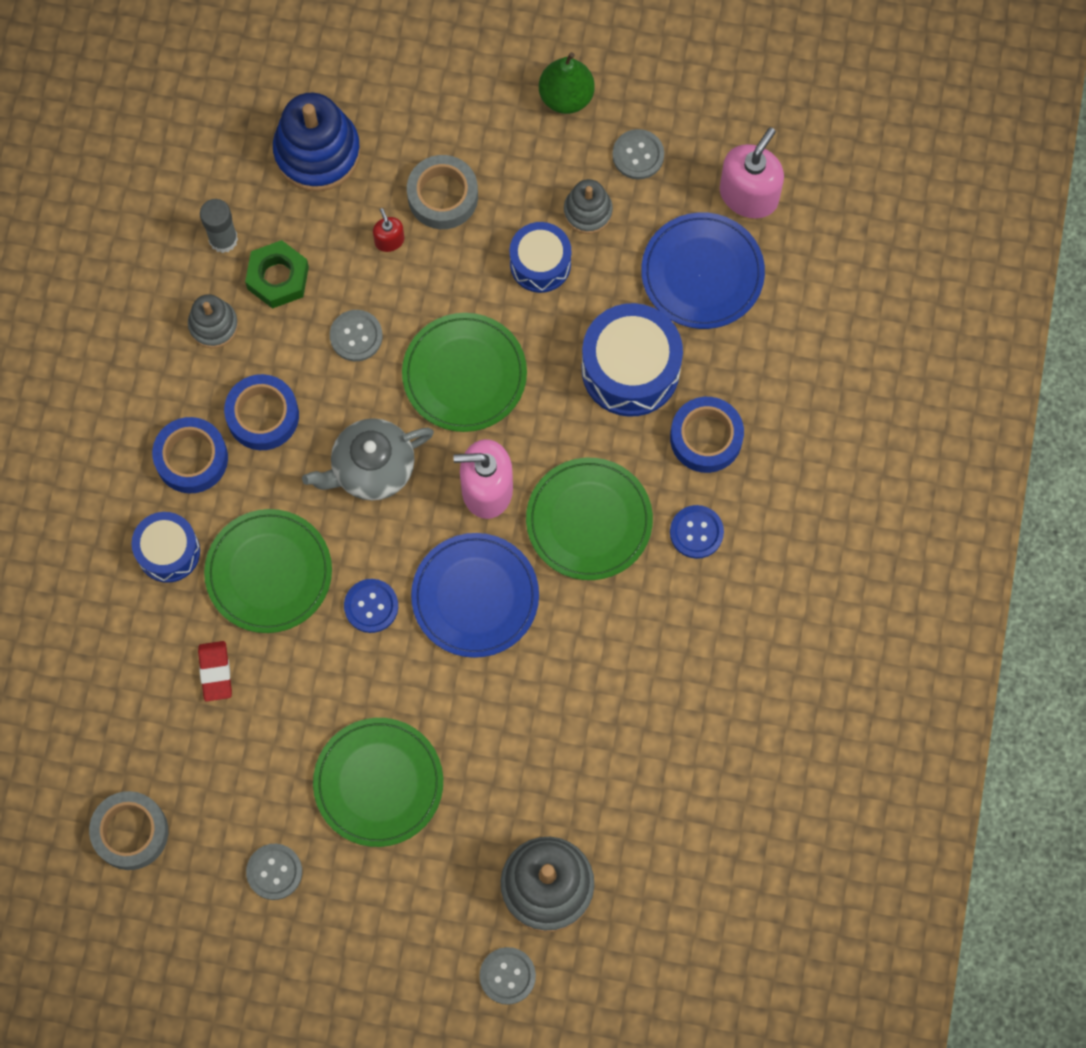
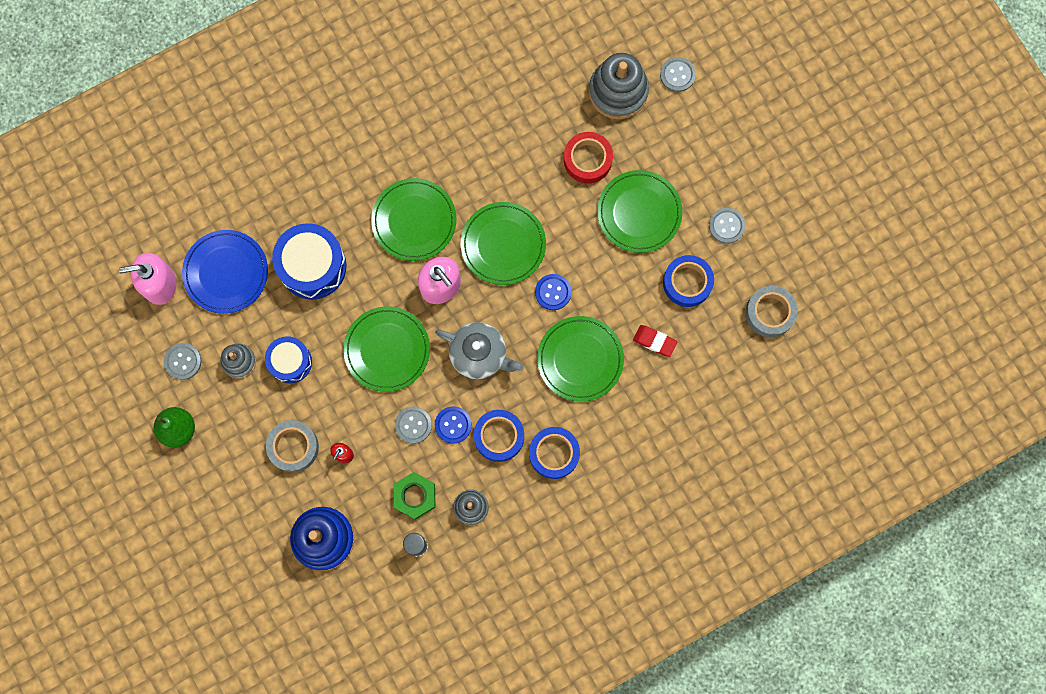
camera: 130 degrees left, 5 degrees up
(168, 552) = (614, 421): blue drum -> none
(215, 672) = (654, 341): red eraser -> red eraser turned 75 degrees clockwise
(475, 596) = (503, 244): blue plate -> green plate
(493, 777) = (587, 160): none -> red tape
(696, 532) = (375, 162): blue button -> blue button (453, 425)
(706, 438) = (319, 198): blue tape -> blue tape (687, 282)

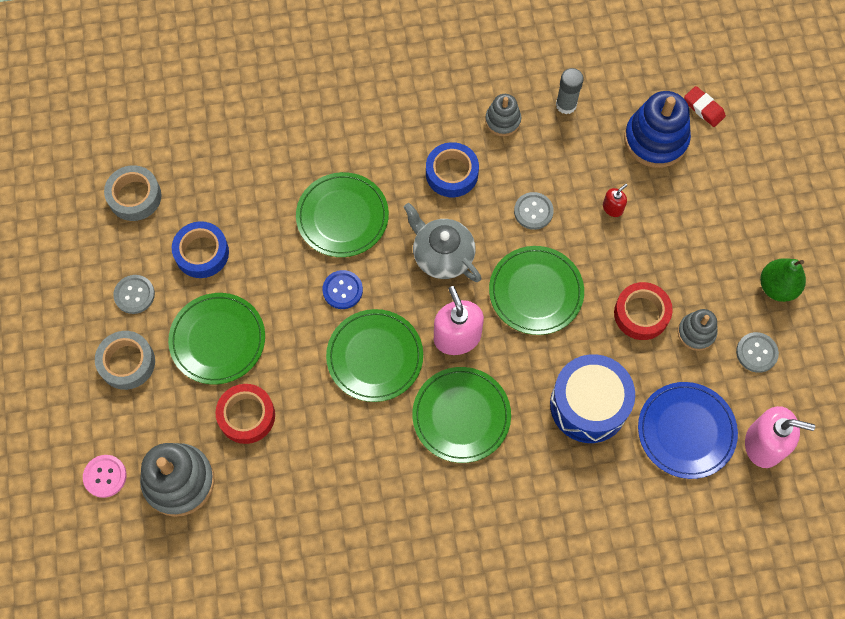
camera: 160 degrees left, 10 degrees down
(290, 362) = (641, 314): blue drum -> red tape
(293, 447) = (661, 231): grey tape -> grey tape (127, 362)
(415, 496) = (554, 148): green nut -> none
(453, 425) = (493, 198): blue button -> none
(554, 453) = (404, 141): blue tape -> none
(654, 341) = (261, 208): red eraser -> red eraser (703, 108)
(677, 75) = (105, 476): grey button -> pink button

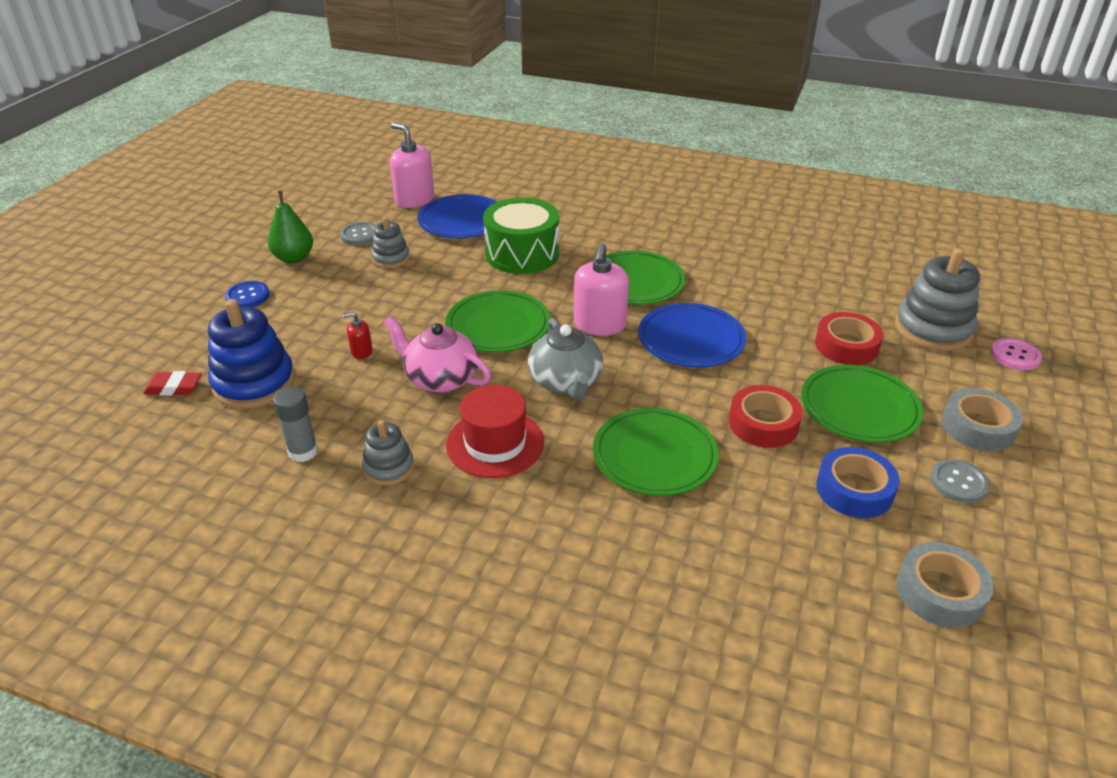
camera: 150 degrees left, 30 degrees down
(342, 290) = (694, 395): blue button -> blue button (247, 296)
(375, 357) = (691, 339): green plate -> blue plate
(452, 173) = (495, 443): blue tape -> red hat
(533, 211) = (440, 378): grey button -> pink teapot
(588, 405) = (522, 254): blue drum -> green drum
(641, 314) = (421, 282): red tape -> red tape (763, 424)
(703, 108) = (174, 387): red eraser -> red eraser turned 75 degrees counterclockwise

